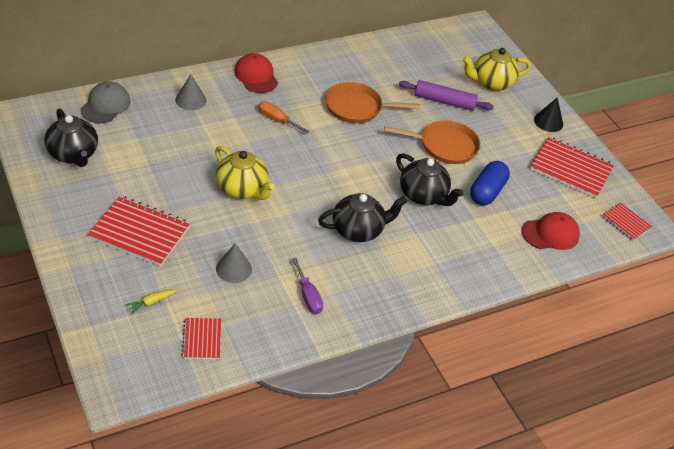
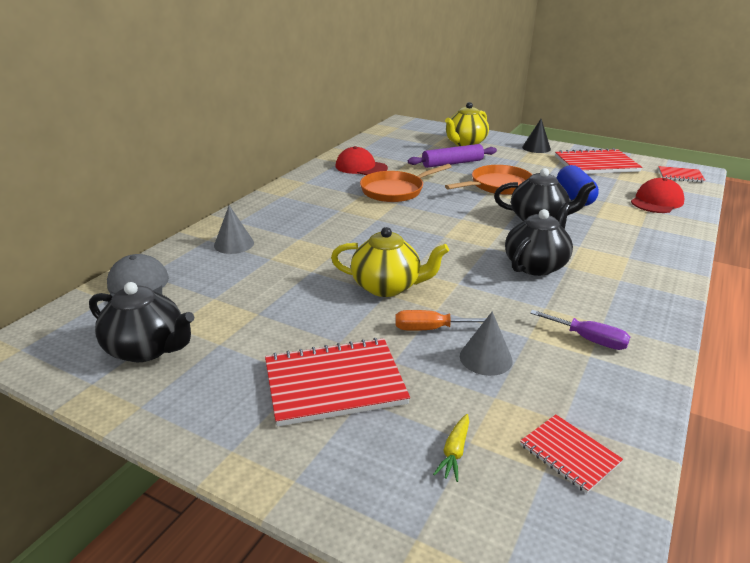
camera: 30 degrees left, 15 degrees down
(256, 76) = (276, 204): red cap -> red cap (361, 167)
(277, 120) = (340, 224): orange screwdriver -> orange screwdriver (430, 329)

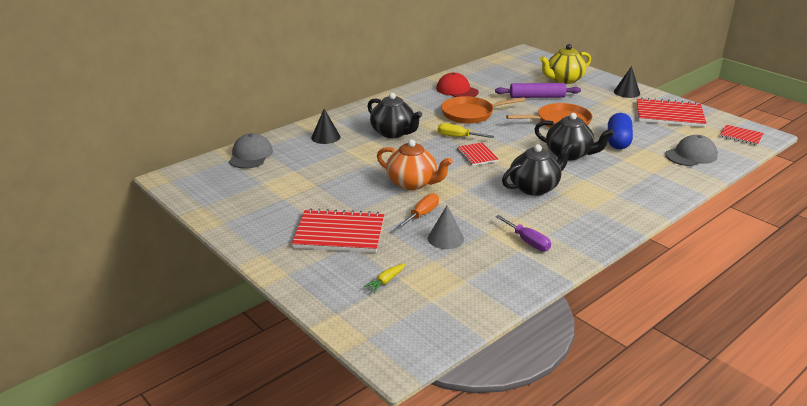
camera: 20 degrees right, 0 degrees up
(147, 349) = (241, 193): black teapot -> black teapot (393, 133)
(234, 244) = (325, 137): grey cone -> black cone
(387, 286) = (413, 183): yellow teapot -> orange teapot
(400, 219) = (458, 137): none -> yellow screwdriver
(430, 329) = (422, 214): orange screwdriver -> orange screwdriver turned 105 degrees clockwise
(569, 454) = (454, 297): red notebook -> red notebook (477, 155)
(656, 201) = (691, 155): red cap -> grey cap

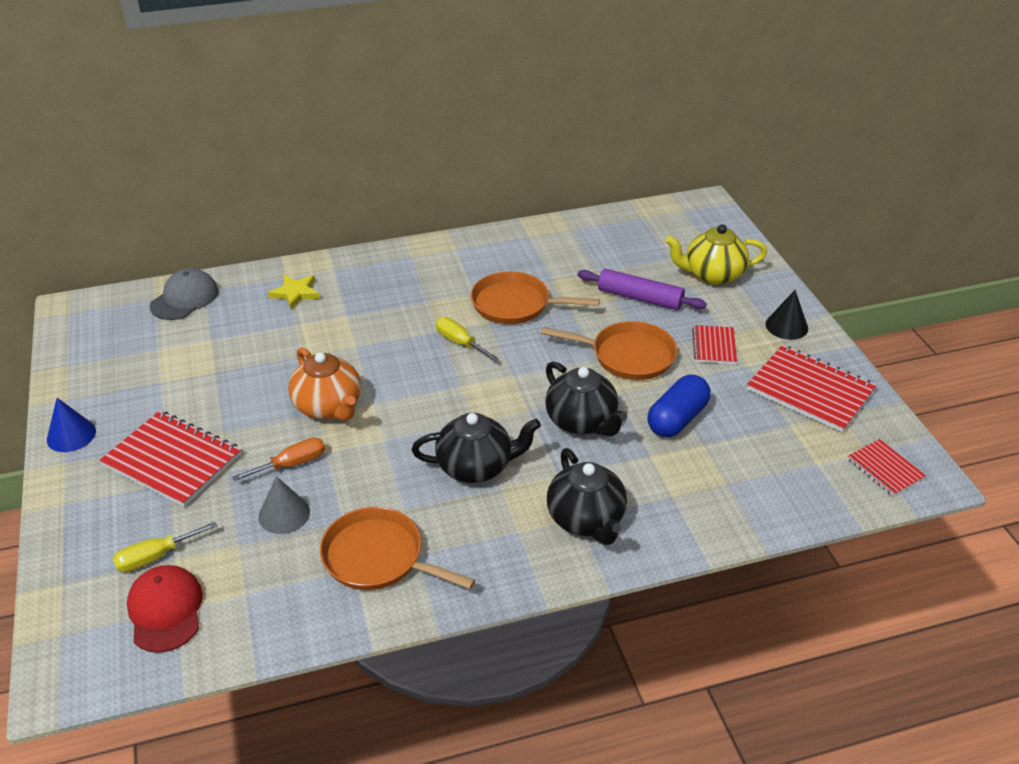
camera: 25 degrees right, 10 degrees up
(250, 239) = (71, 435): none -> blue cone
(325, 137) = (295, 293): black cone -> yellow star
(385, 281) = (155, 557): yellow carrot -> yellow screwdriver
(393, 133) = (384, 310): black teapot -> black teapot (586, 520)
(457, 90) = (538, 254): red cap -> red cap (165, 610)
(477, 155) = (454, 383): red notebook -> red notebook (714, 346)
(527, 241) = (378, 557): purple screwdriver -> orange pan
(691, 155) = (763, 481): grey cap -> none

